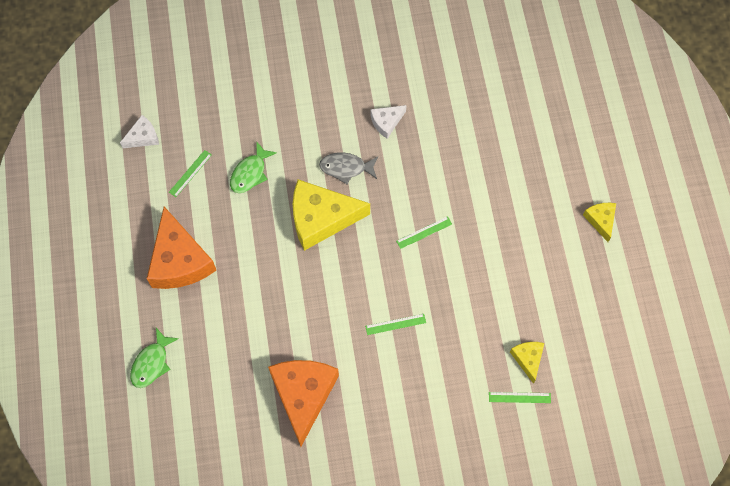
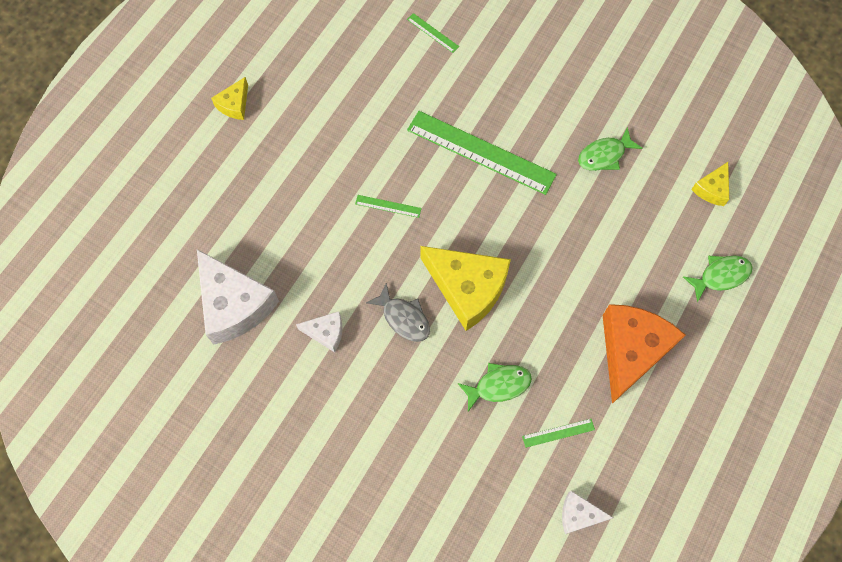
camera: 140 degrees left, 0 degrees up
(303, 395) = (604, 155): orange cheese -> green fish
(395, 324) = (480, 152): green ruler -> green ruler, size x2.41
(459, 95) = (234, 304): none -> white cheese
(528, 359) = (400, 52): yellow cheese -> yellow cheese (712, 189)

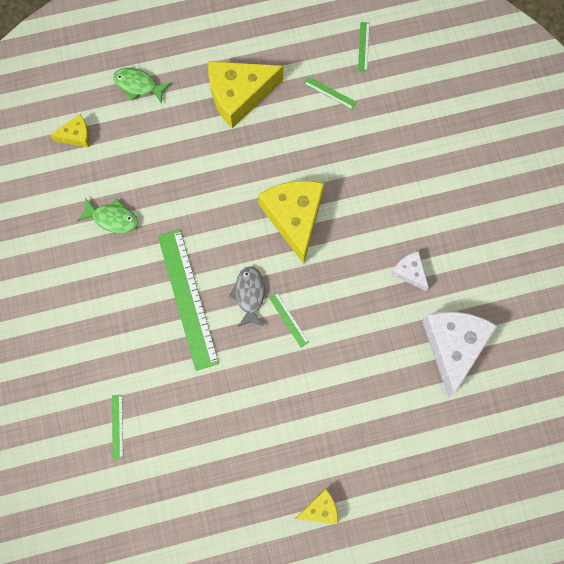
camera: 135 degrees left, 5 degrees up
(403, 318) = (352, 236): grey fish -> grey fish (249, 295)
(498, 385) = (336, 146): green fish -> none
(579, 515) = (363, 46): white cheese -> green ruler
(631, 350) = (239, 95): orange cheese -> yellow cheese

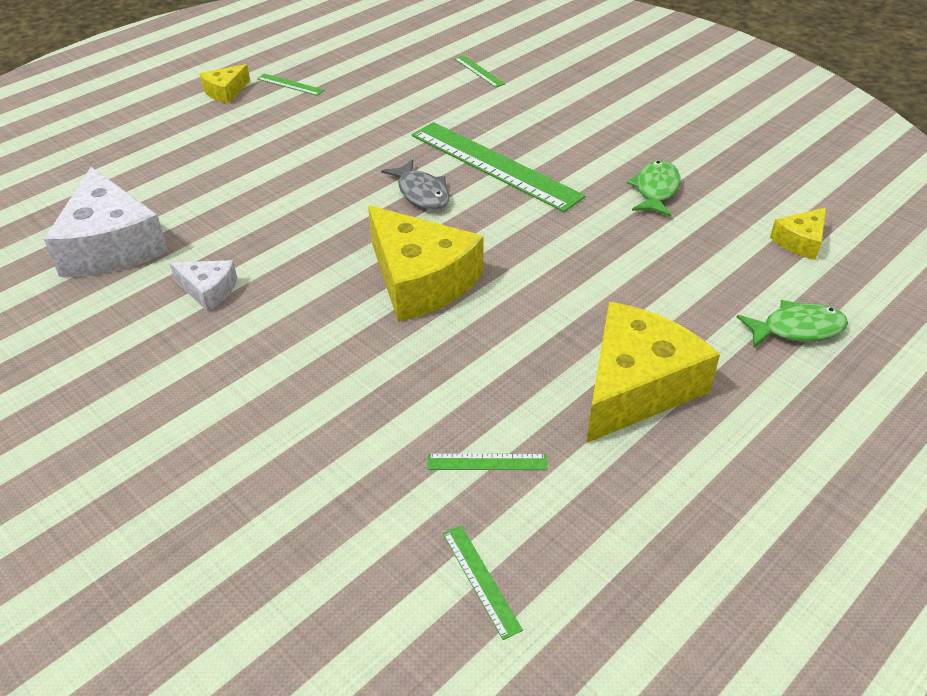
camera: 150 degrees right, 30 degrees down
(112, 218) = (656, 190): green fish -> green fish turned 120 degrees clockwise
(288, 319) = (355, 192): green ruler -> green ruler (290, 84)

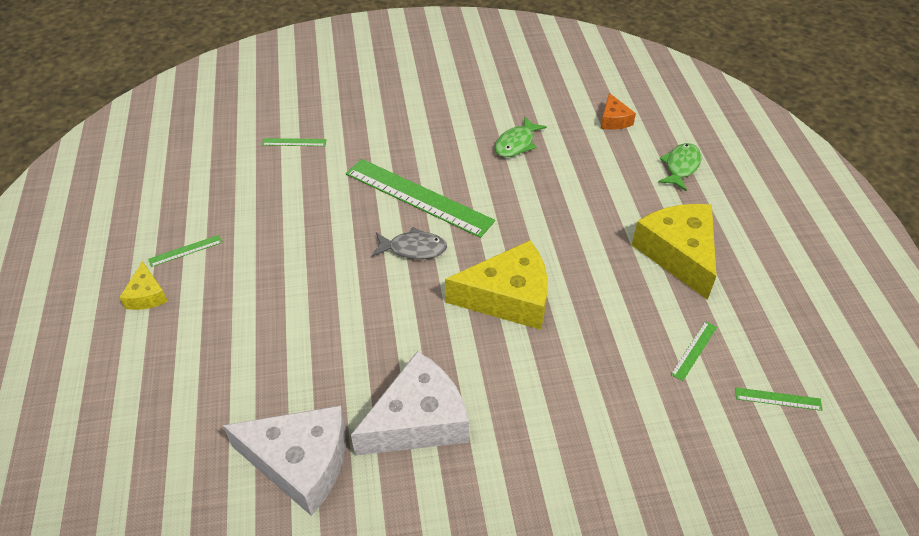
camera: 55 degrees left, 5 degrees up
(208, 290) = (418, 420): white cheese -> white cheese, size x2.04
(494, 165) = (418, 197): green ruler -> green ruler turned 45 degrees clockwise
(656, 190) = (516, 143): green fish -> green fish turned 105 degrees counterclockwise
(800, 241) = (614, 120): yellow cheese -> orange cheese

